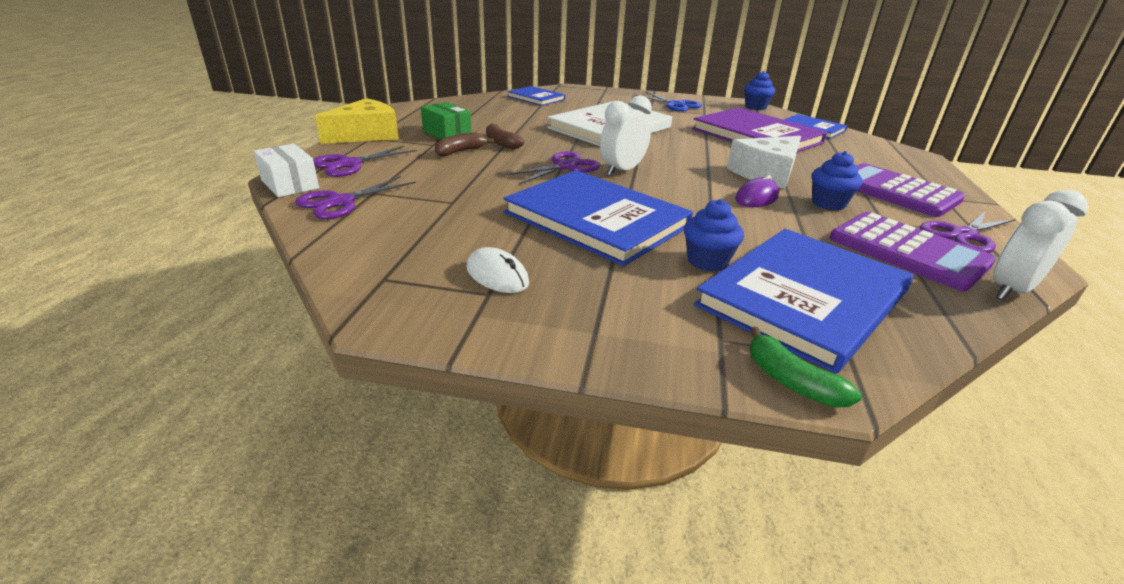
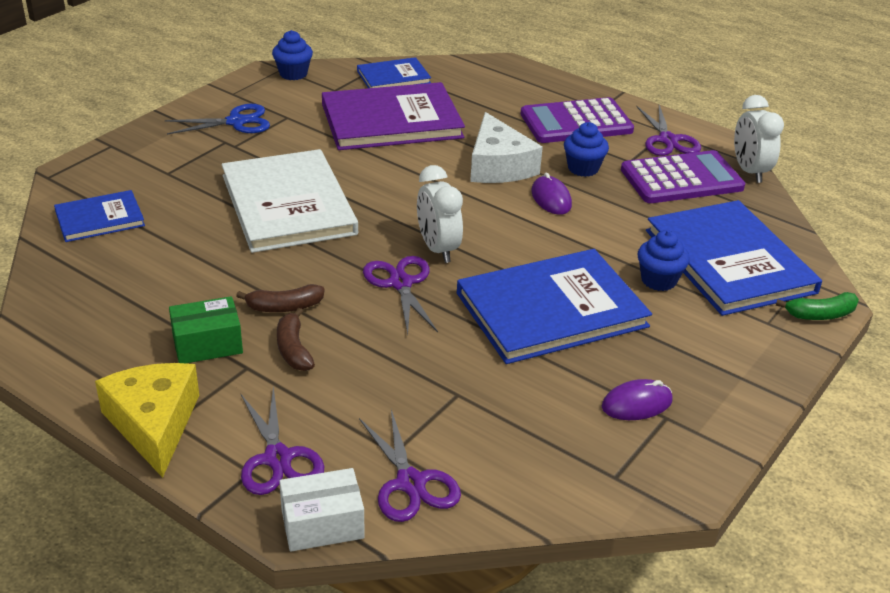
camera: 65 degrees left, 5 degrees up
(497, 275) = (636, 404): white mouse -> purple mouse

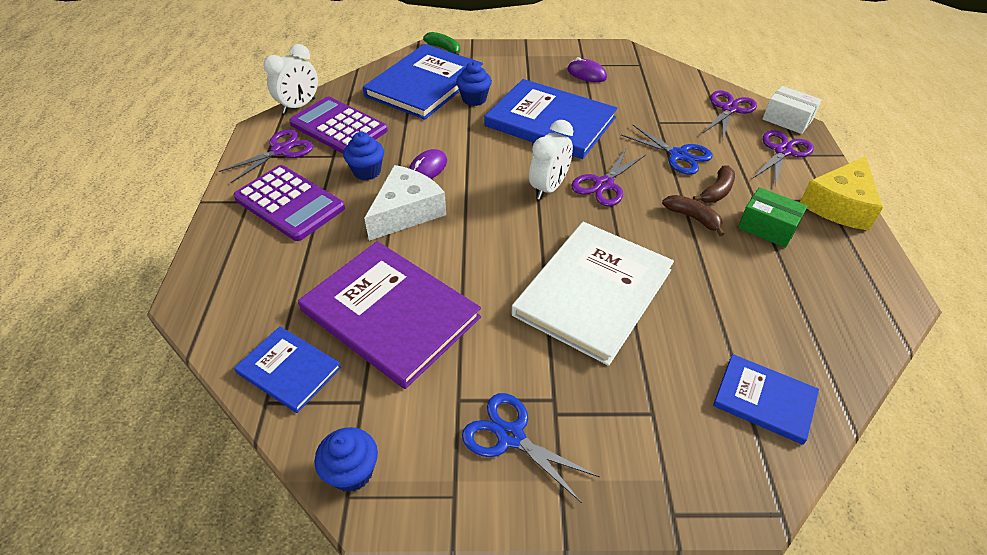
camera: 125 degrees left, 10 degrees up
(379, 365) = (678, 155): none -> blue scissors

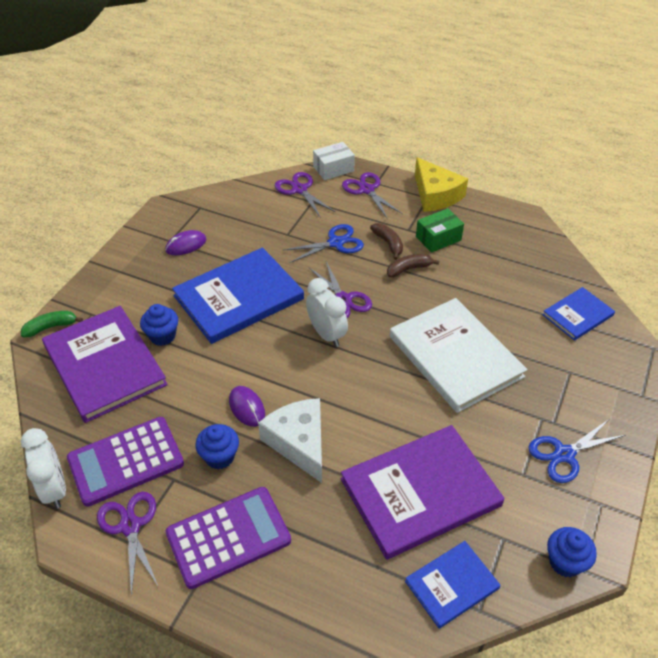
camera: 65 degrees left, 0 degrees up
(424, 84) = (104, 365): blue book -> purple book

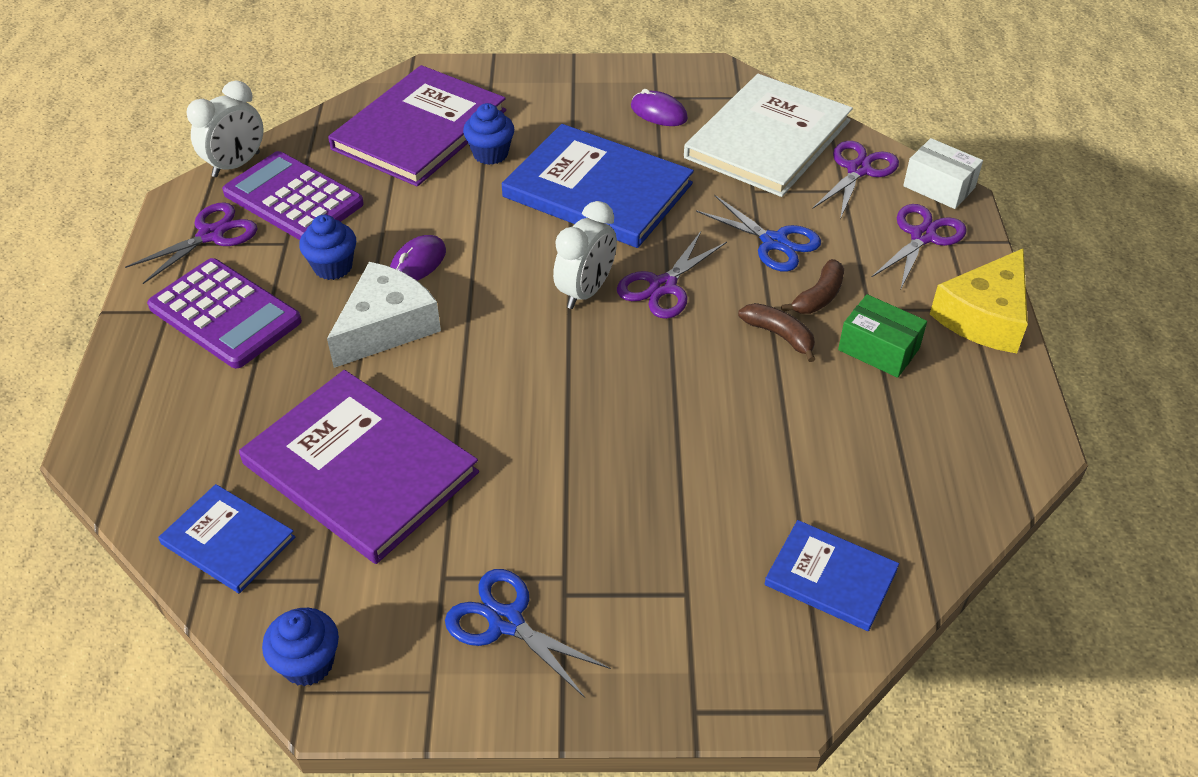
camera: 65 degrees right, 0 degrees up
(51, 327) = (452, 70): green banana -> none
(455, 356) = (630, 439): white book -> white book (768, 139)

